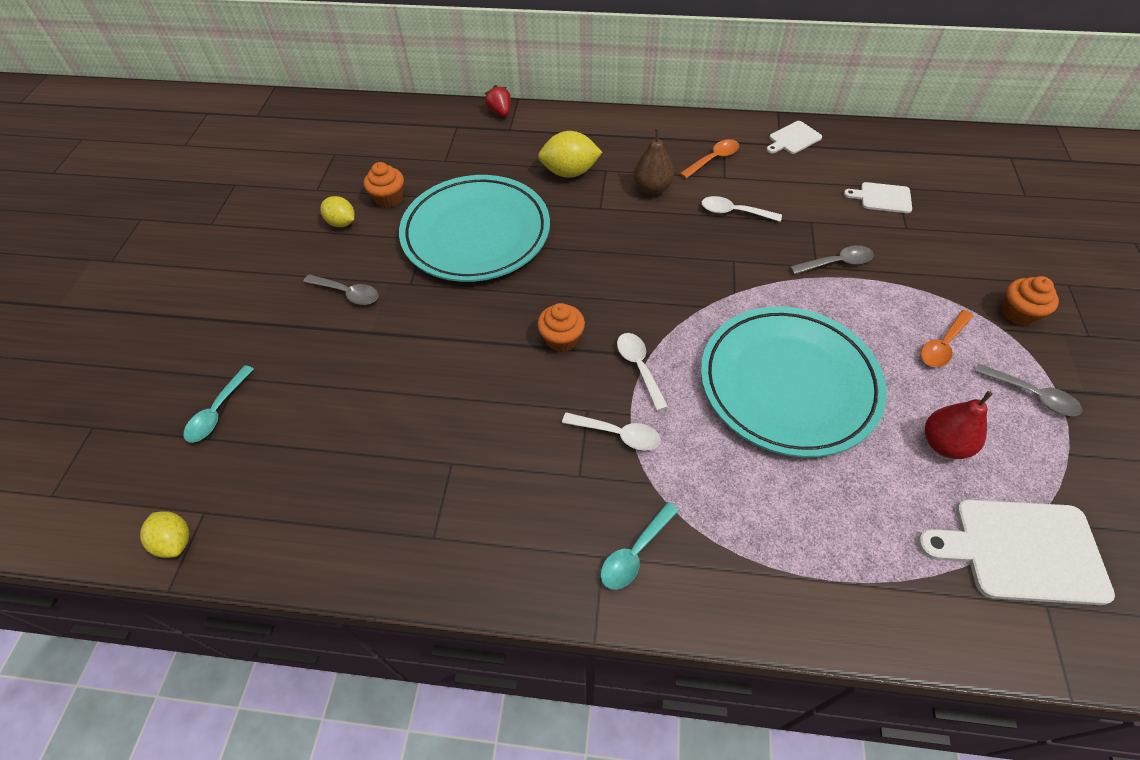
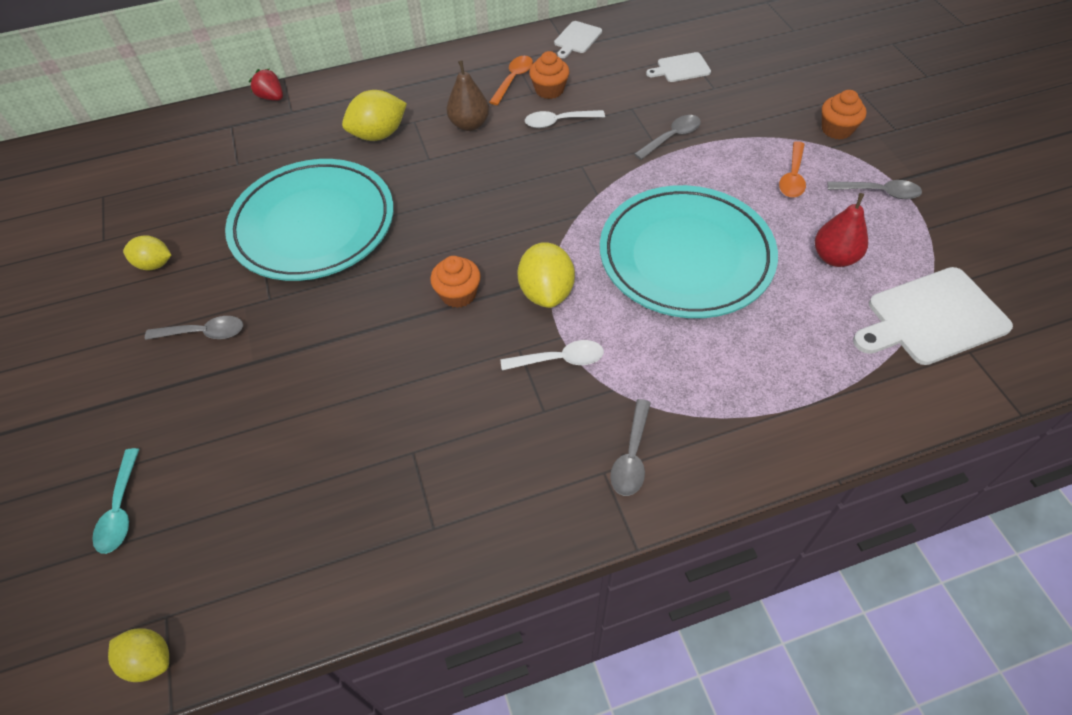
camera: 25 degrees left, 0 degrees up
(389, 198) = (195, 221): orange cupcake -> orange cupcake (549, 90)
(635, 553) = (631, 456): turquoise spoon -> grey spoon
(639, 367) = (546, 292): white spoon -> yellow lemon

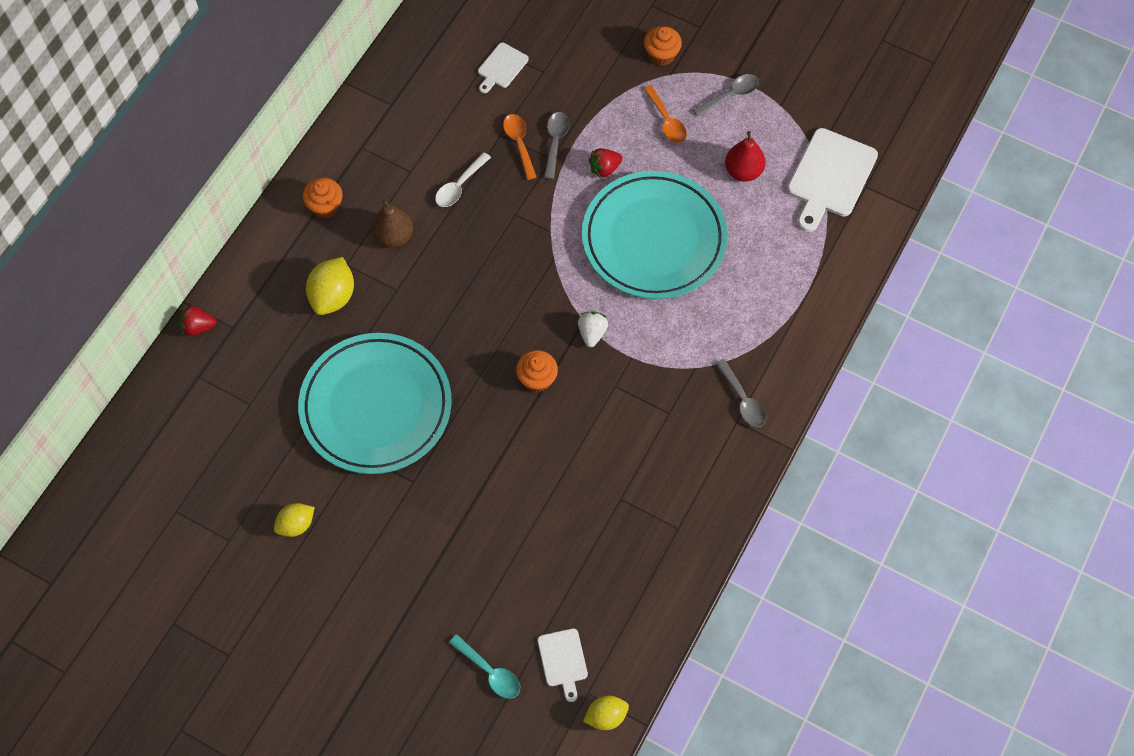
camera: 45 degrees left, 10 degrees up
(204, 333) = (399, 539): grey spoon -> none
(513, 79) = (382, 168): orange spoon -> orange spoon (519, 143)
(546, 292) = (592, 333): yellow lemon -> white strawberry
(549, 90) = (421, 159): orange cupcake -> orange cupcake (325, 206)
(560, 359) = (646, 373): white spoon -> none
(576, 39) = (390, 90): white cutting board -> white cutting board (563, 660)
(696, 179) = (604, 169): none -> red strawberry

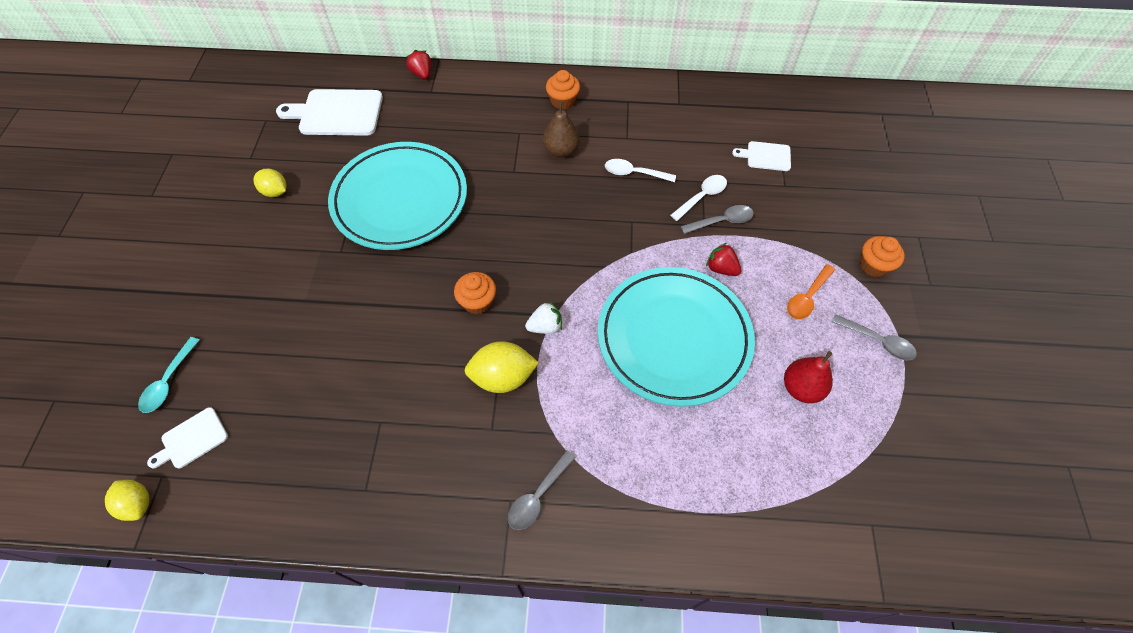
camera: 65 degrees right, 5 degrees down
(333, 296) = (486, 136): yellow lemon -> yellow lemon (503, 377)
(519, 143) = (702, 197): orange spoon -> white spoon
(830, 177) = (856, 479): white cutting board -> white cutting board (337, 113)

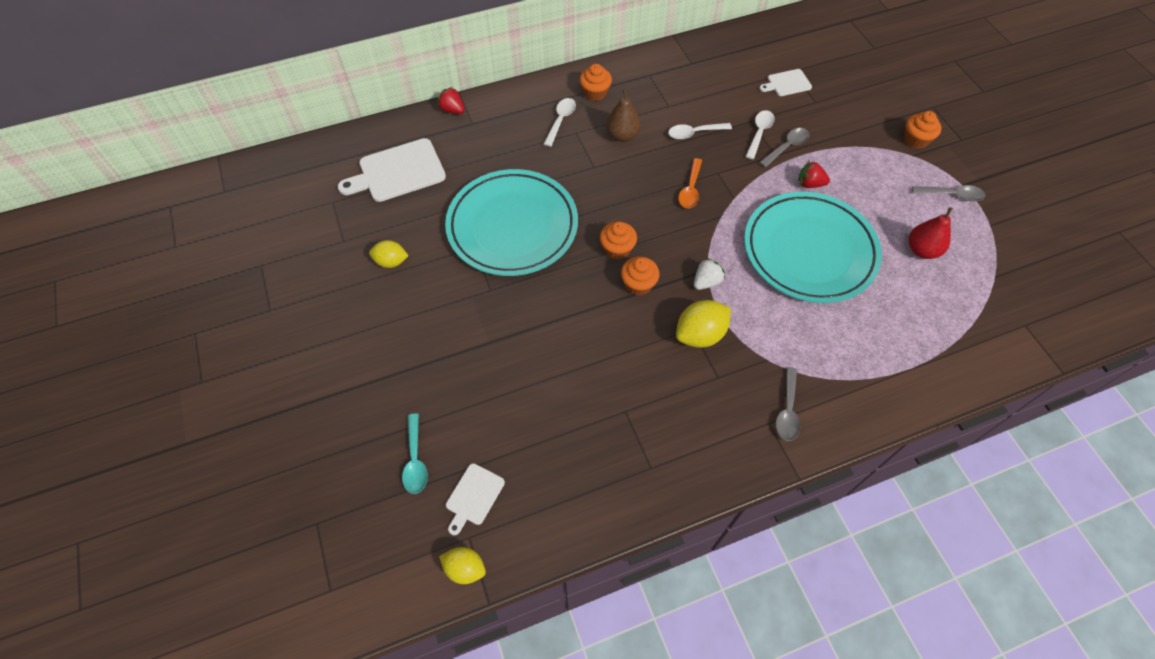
camera: 25 degrees left, 0 degrees up
(481, 259) = (617, 249): none -> orange cupcake
(512, 116) = (561, 120): none -> white spoon
(807, 297) = (885, 182): orange spoon -> orange spoon (690, 189)

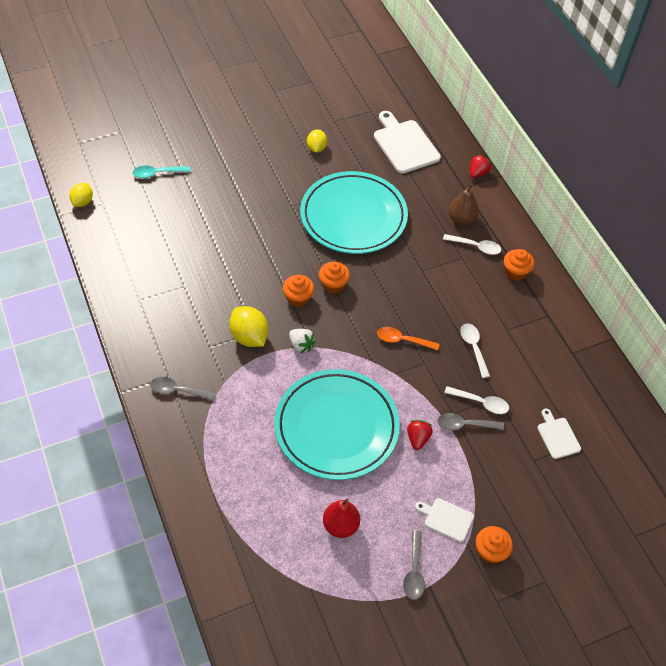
camera: 85 degrees right, 5 degrees down
(473, 496) = (129, 204): white cutting board -> white cutting board (446, 519)
(622, 135) = (463, 291): brown pear -> brown pear (461, 219)
(787, 147) = (464, 425): grey spoon -> grey spoon turned 135 degrees clockwise

